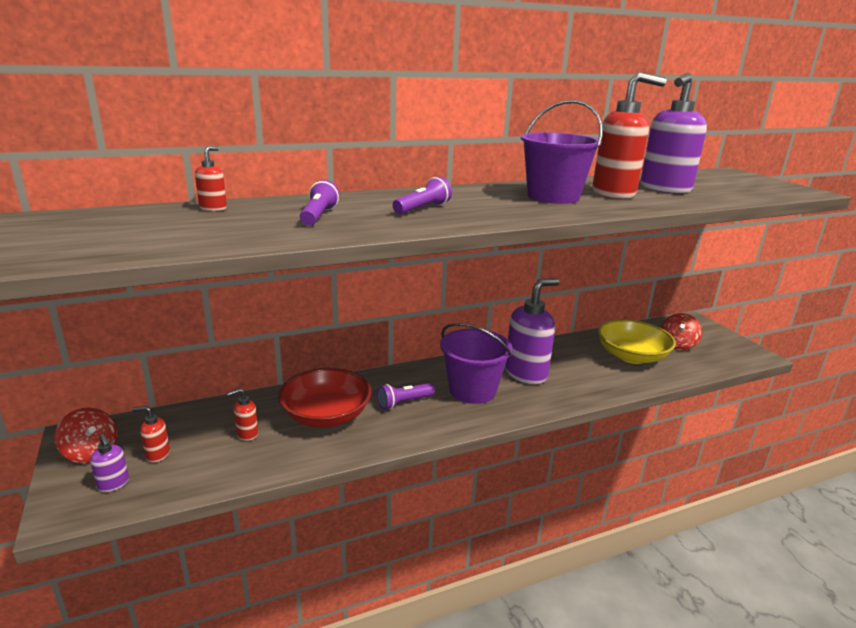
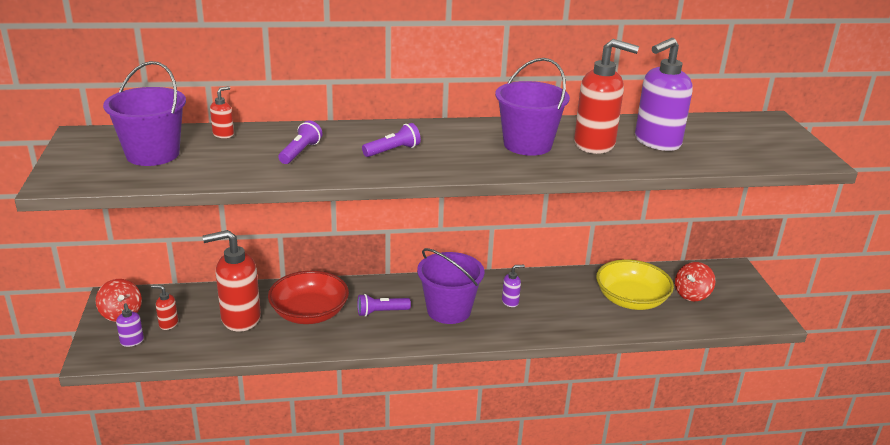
camera: 15 degrees right, 5 degrees up
(128, 229) = (152, 154): none -> purple bucket
(247, 434) = (240, 318): red soap dispenser -> red soap dispenser, size x2.24
(526, 373) = (510, 302): purple soap dispenser -> purple soap dispenser, size x0.45

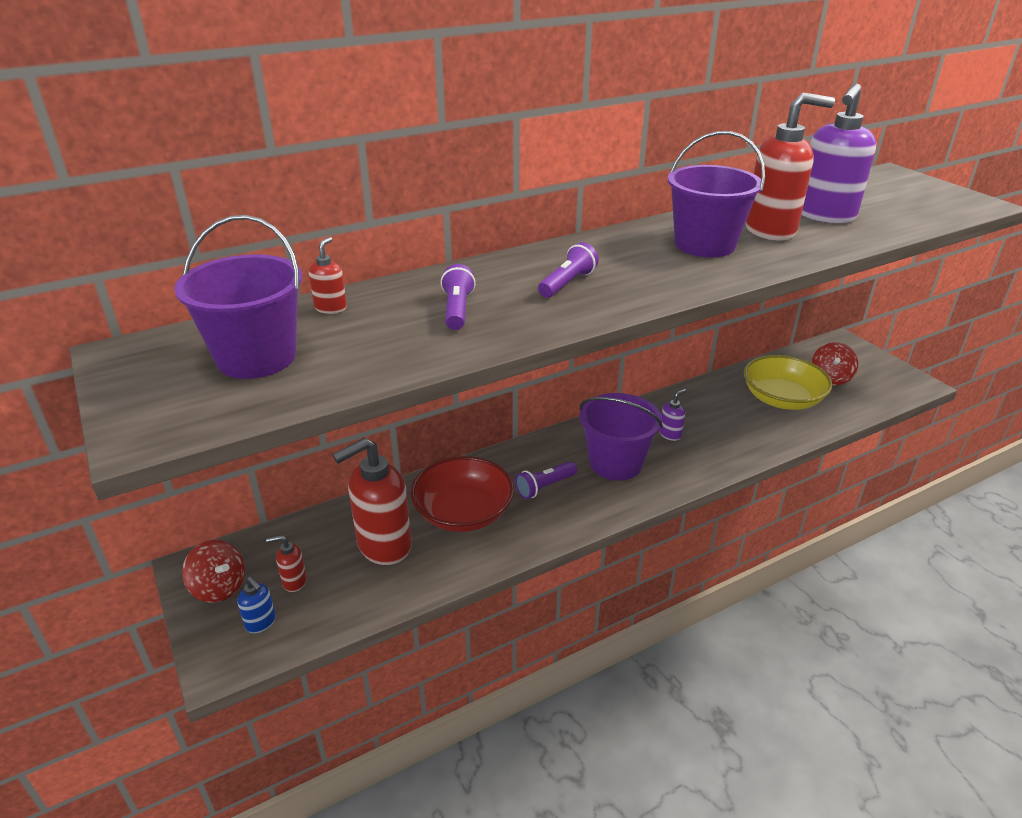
camera: 20 degrees left, 5 degrees up
(132, 341) = (261, 623): purple soap dispenser -> blue soap dispenser

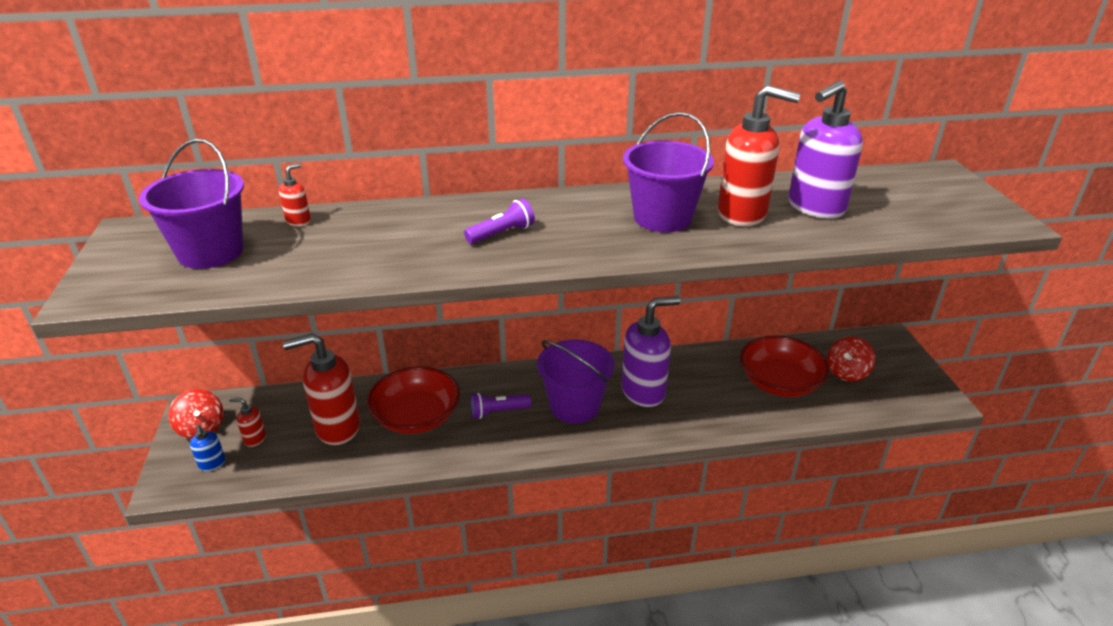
camera: 20 degrees right, 0 degrees up
(457, 310) = (390, 241): purple flashlight -> none
(670, 434) = (644, 391): purple soap dispenser -> purple soap dispenser, size x2.24
(782, 399) = (779, 382): yellow bowl -> red bowl

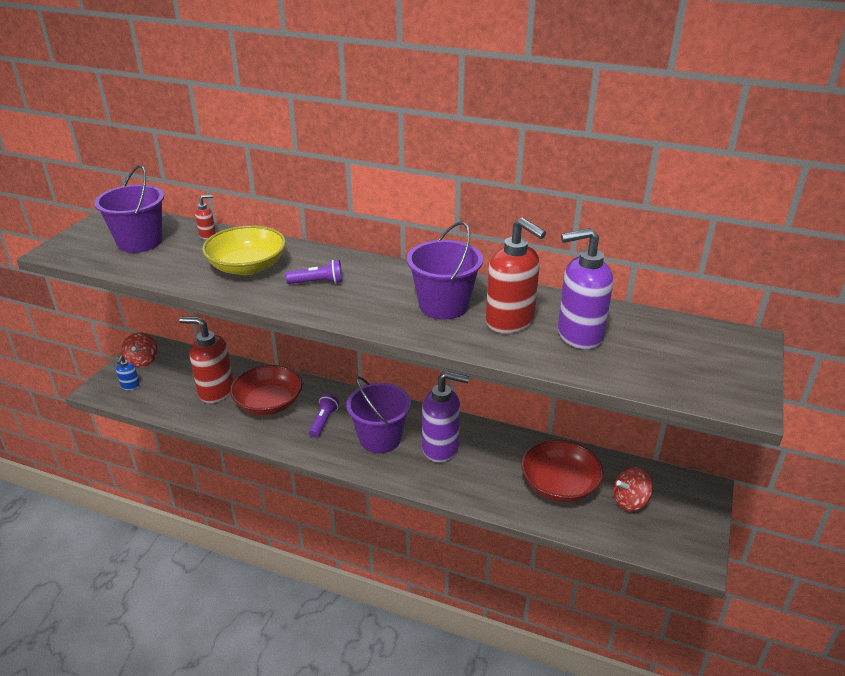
camera: 30 degrees right, 0 degrees up
(255, 438) = (165, 379): red soap dispenser -> none
(396, 240) = (247, 267): none -> yellow bowl
(498, 412) = (323, 421): purple flashlight -> purple flashlight turned 90 degrees clockwise

